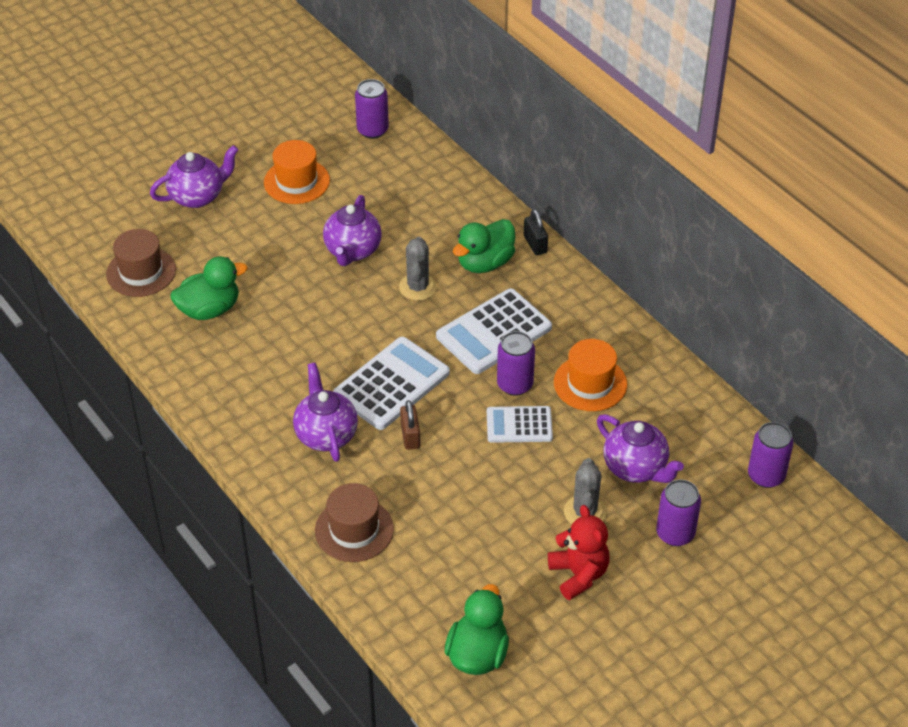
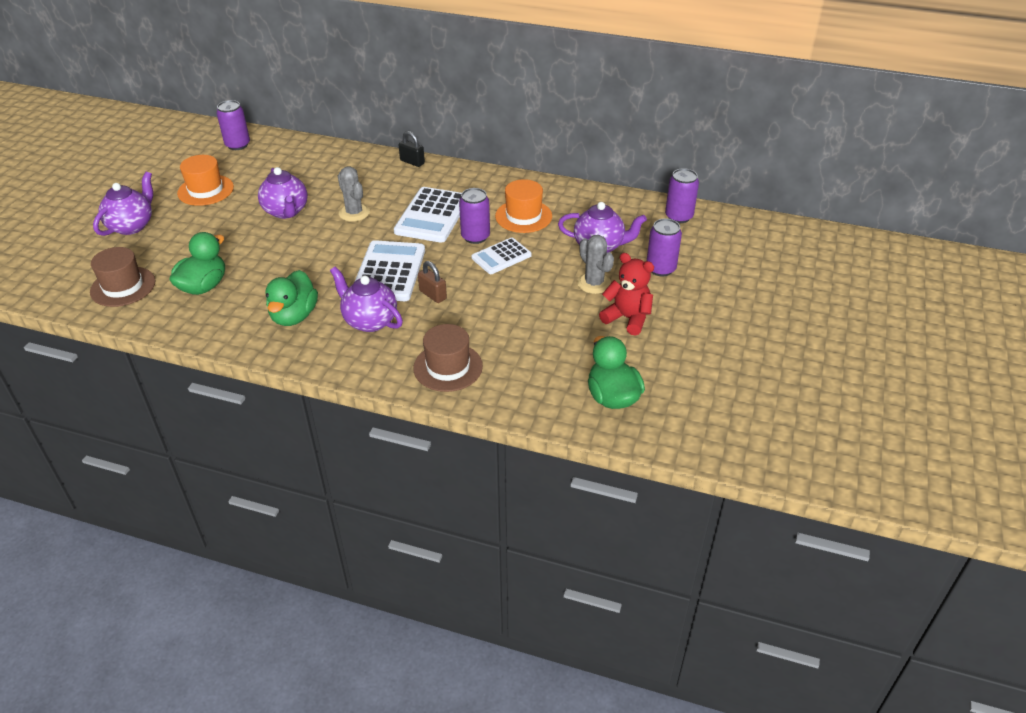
camera: 35 degrees left, 5 degrees down
(485, 263) = (388, 183): green duck -> green duck (294, 316)

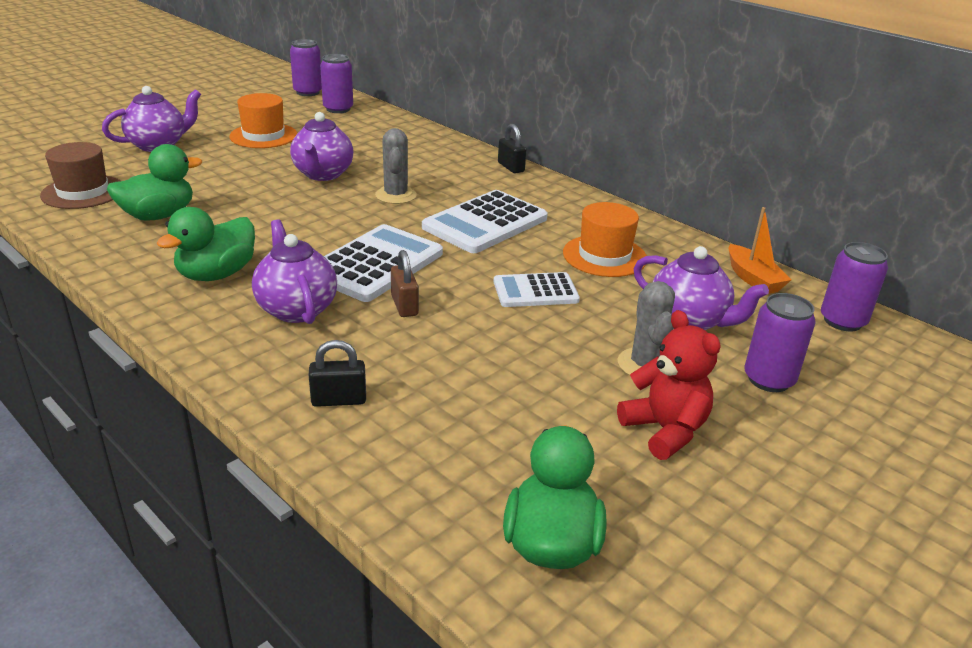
camera: 25 degrees right, 10 degrees down
(448, 367) = (339, 400): brown hat -> black padlock
(475, 237) = (520, 259): purple can -> purple can (308, 92)
(617, 203) = (753, 279): none -> orange boat

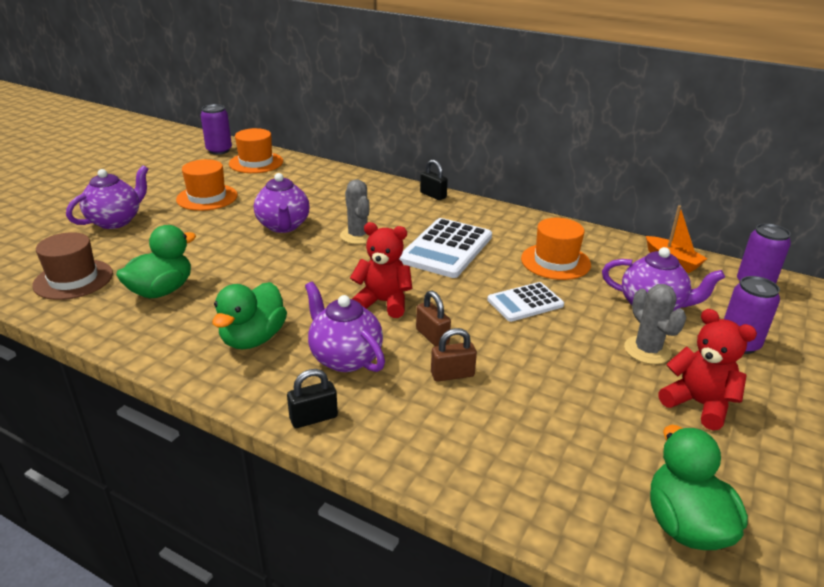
camera: 15 degrees left, 0 degrees up
(338, 109) = (256, 162): purple can -> orange hat
(339, 400) = (437, 436): black padlock -> black padlock (313, 418)
(375, 264) = (383, 302): white calculator -> red teddy bear
(399, 346) = (452, 374): none -> brown padlock

